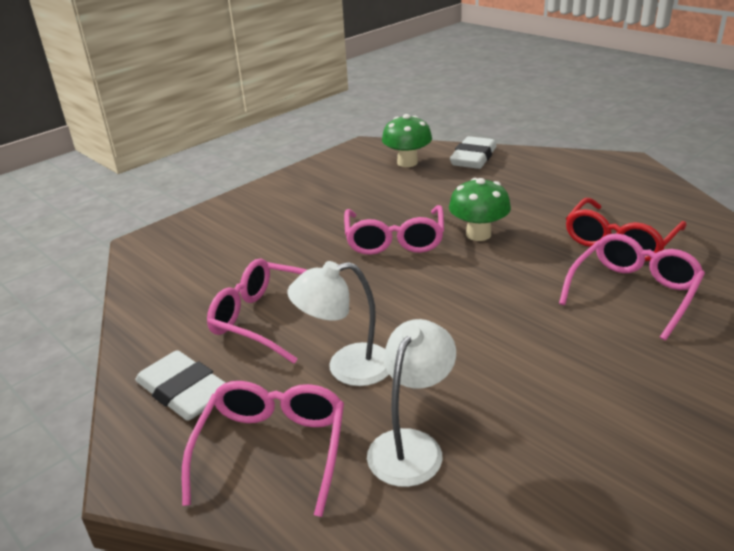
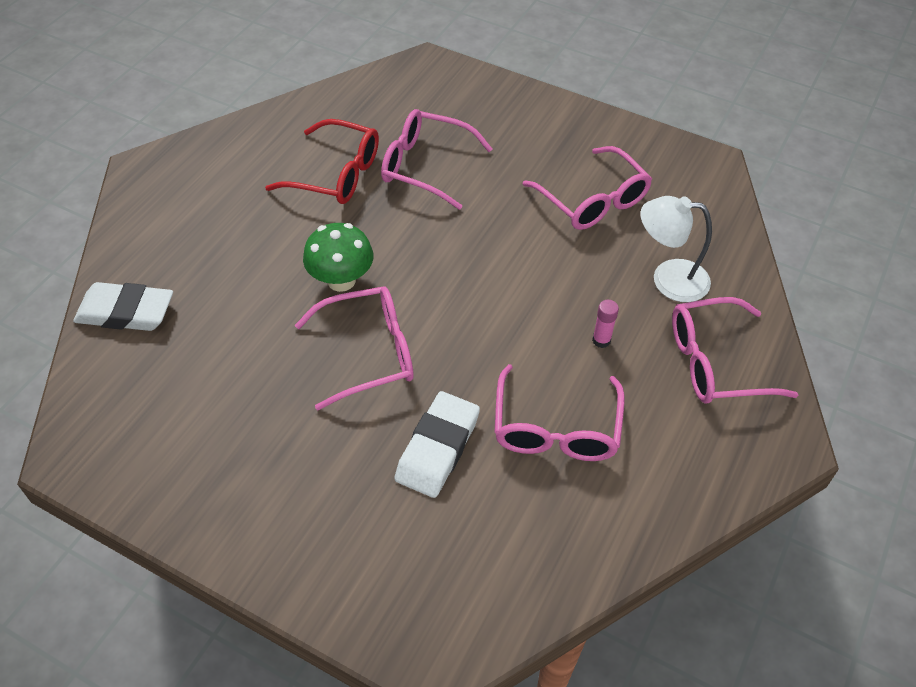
camera: 110 degrees left, 20 degrees up
(184, 391) = (686, 456): white eraser -> white eraser (437, 448)
(346, 367) = (601, 340): white lamp -> pink glue stick
(407, 162) = (140, 385): green mushroom -> none
(568, 410) = (592, 200): none -> pink glasses

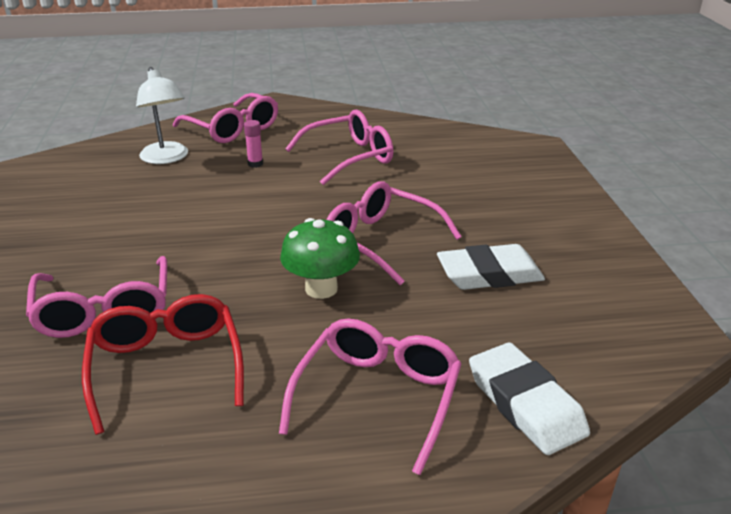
camera: 125 degrees left, 20 degrees down
(437, 448) = (419, 186): white eraser -> white eraser (489, 274)
(592, 200) = (92, 208): pink glasses -> pink glasses (377, 398)

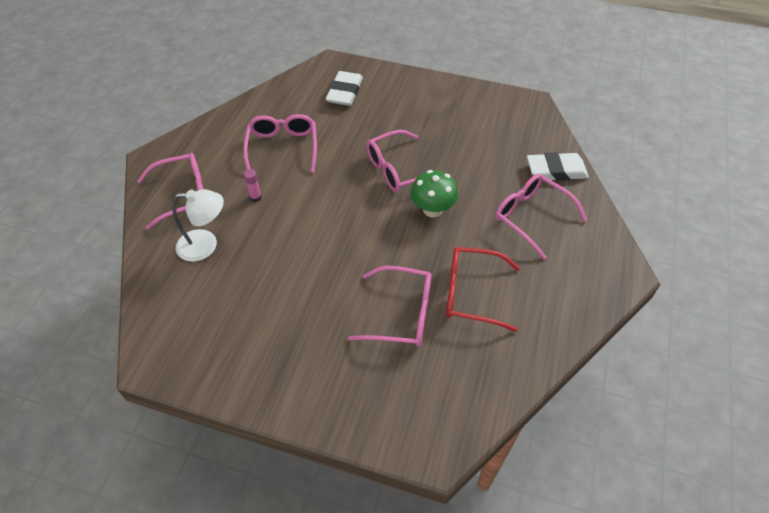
camera: 65 degrees left, 20 degrees up
(489, 274) = (455, 141): white eraser -> white eraser (345, 92)

